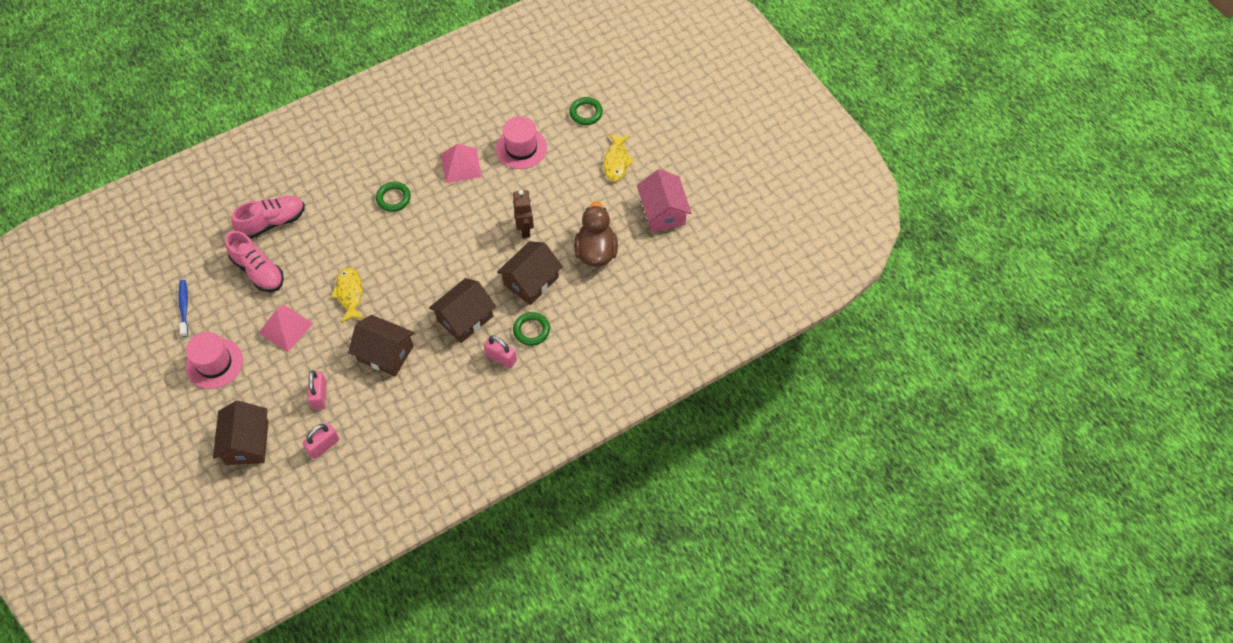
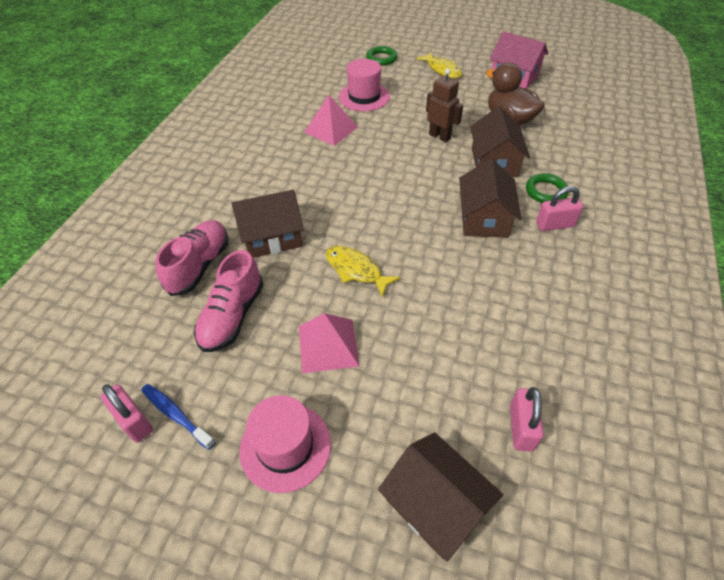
camera: 40 degrees left, 10 degrees down
(258, 271) = (232, 316): pink shoe -> pink shoe turned 105 degrees clockwise
(319, 395) = (448, 380): pink padlock -> pink padlock (134, 421)
(385, 353) = (457, 293): brown house -> brown house (272, 237)
(393, 198) = (302, 179): green ring -> none

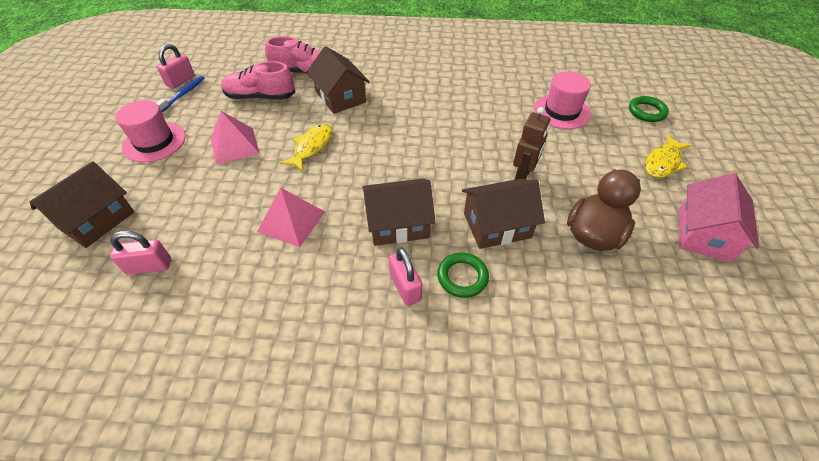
camera: 75 degrees right, 0 degrees up
(331, 129) = (493, 100): pink pyramid -> pink pyramid (291, 221)

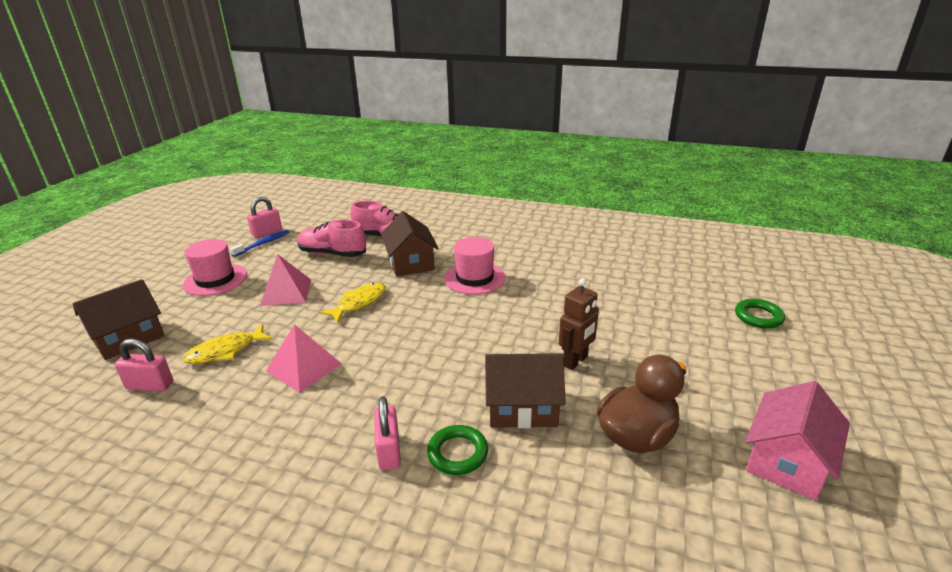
camera: 15 degrees right, 20 degrees down
(398, 223) = (412, 387): brown house -> none
(561, 111) = (650, 304): pink hat -> pink hat (474, 278)
(663, 162) = (759, 373): yellow fish -> yellow fish (225, 351)

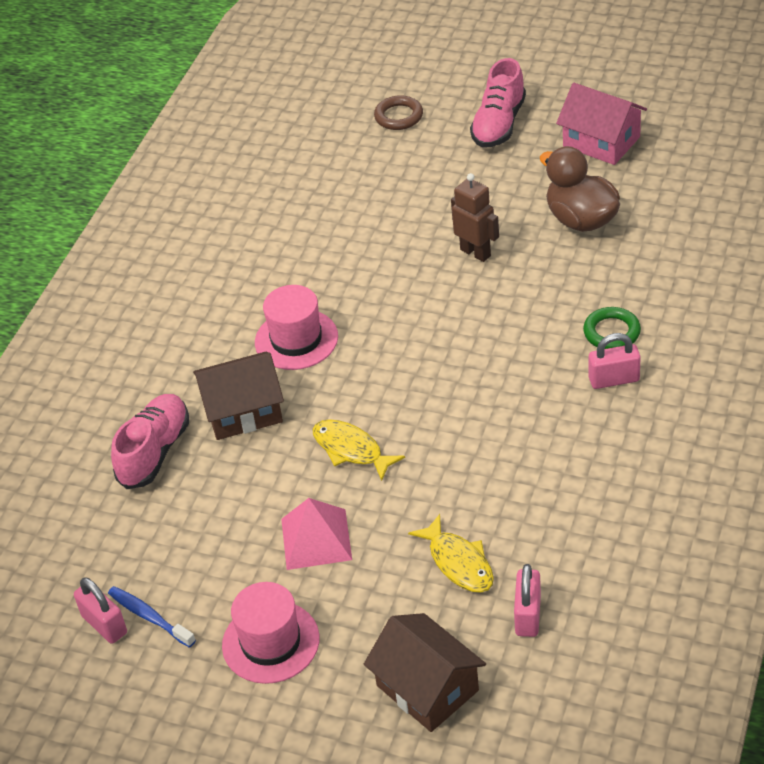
camera: 85 degrees left, 15 degrees up
(304, 367) = (490, 474): pink pyramid -> none
(332, 254) = (201, 510): pink shoe -> pink shoe (499, 124)
(522, 407) = (547, 291): brown house -> none
(758, 317) = (398, 116): green ring -> brown ring

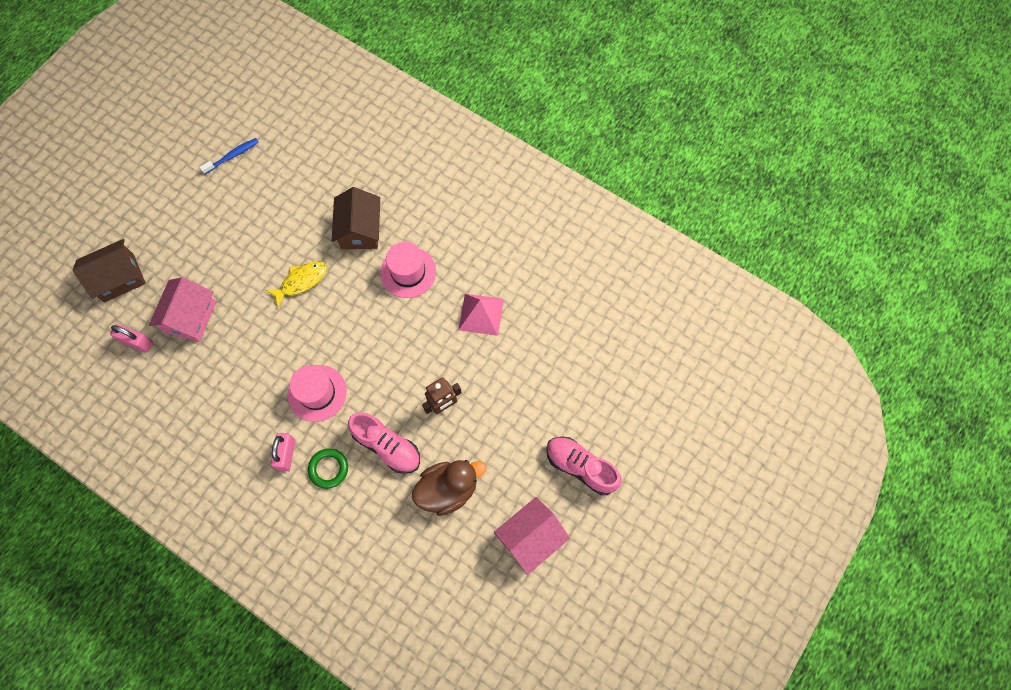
camera: 100 degrees right, 25 degrees up
(104, 624) = (238, 134): pink padlock -> none
(155, 452) = (349, 177): pink shoe -> pink shoe (387, 446)
(271, 642) = (186, 210): pink hat -> pink hat (317, 393)
(316, 539) = (244, 247): pink pyramid -> pink pyramid (481, 314)
(398, 116) = (617, 396): brown ring -> none
(458, 562) = (190, 317): yellow fish -> pink house

